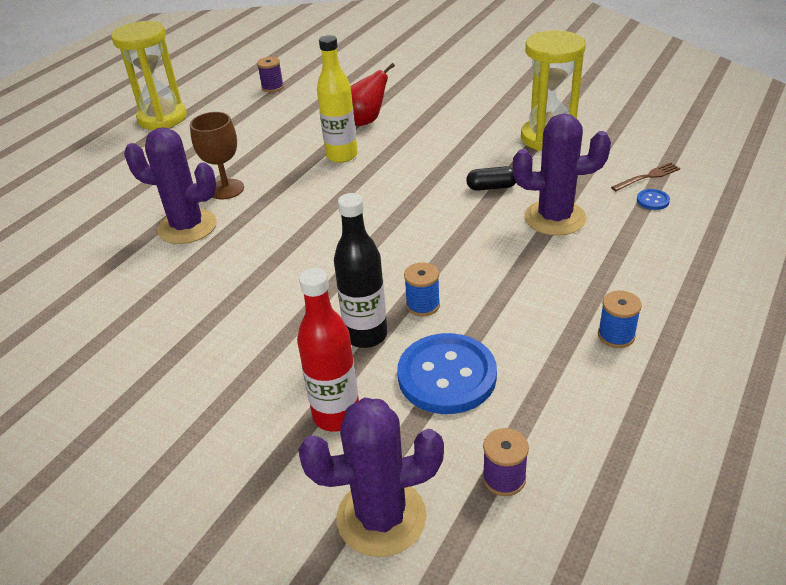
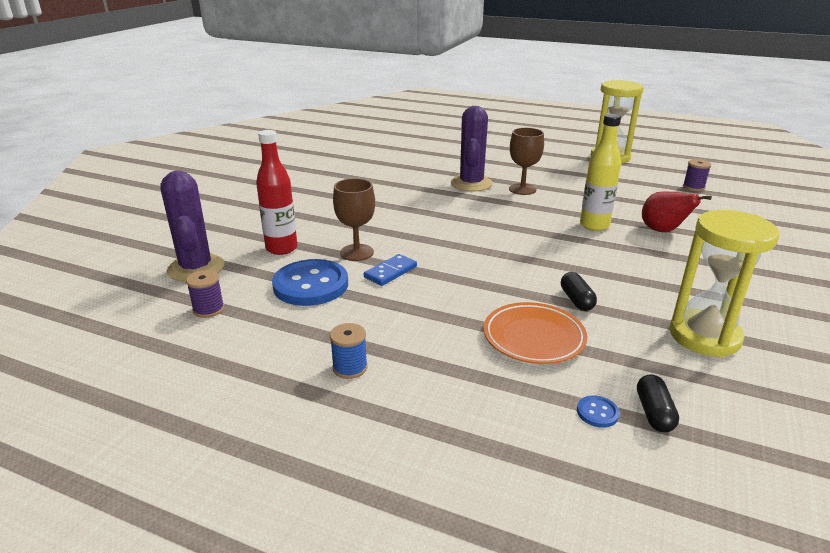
camera: 80 degrees right, 10 degrees down
(366, 335) = (357, 252): black bottle -> brown goblet
(423, 305) = (390, 272): blue spool -> blue domino
(555, 218) = (533, 337): purple cactus -> orange plate
(647, 177) = (654, 413): brown fork -> black capsule

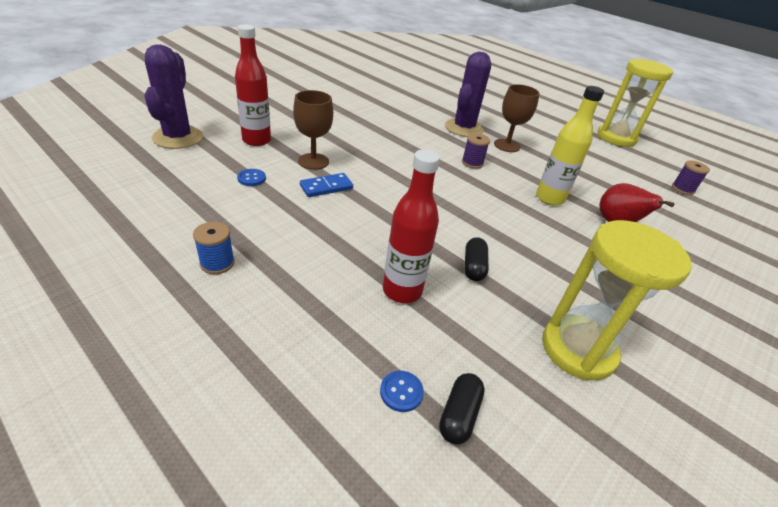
camera: 15 degrees right, 10 degrees up
(208, 309) = (155, 174): purple spool -> purple spool (472, 163)
(311, 285) = (251, 178): blue button -> blue button, size x0.40
(533, 337) = (402, 291): orange plate -> red bottle

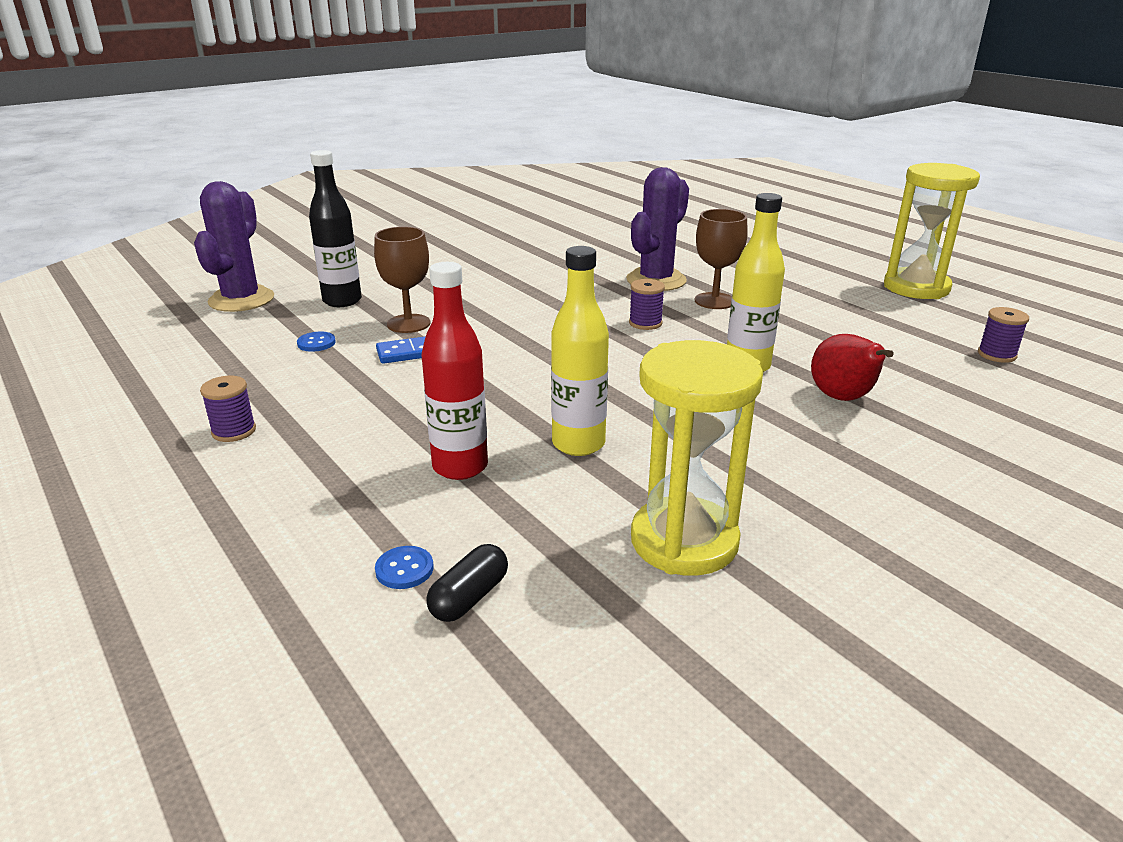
camera: 15 degrees right, 10 degrees down
(217, 263) = (234, 431): blue spool -> purple spool
(256, 140) = (342, 301): red bottle -> black bottle
(473, 267) = (578, 444): black capsule -> yellow bottle

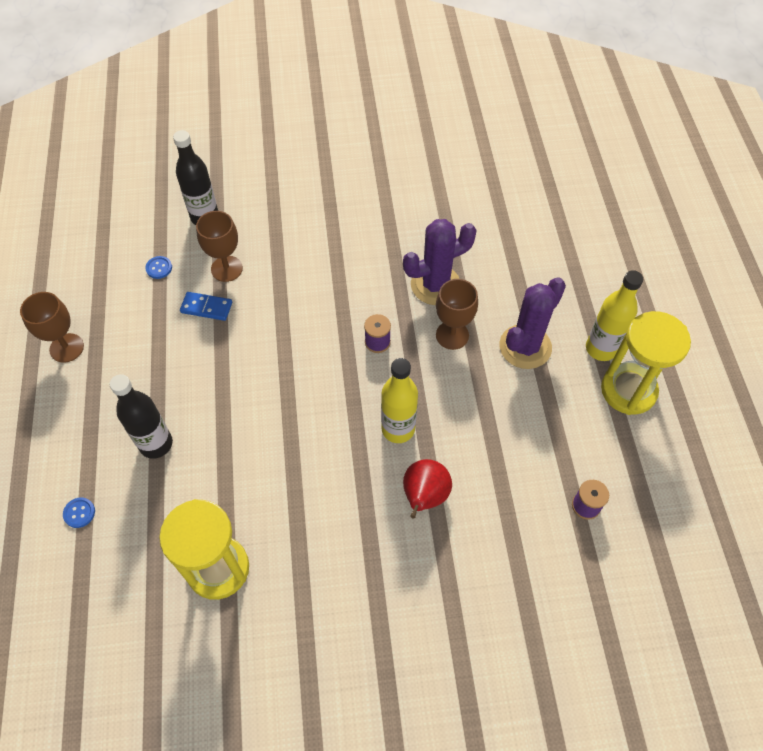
camera: 30 degrees right, 30 degrees up
(234, 431) = (66, 348): purple spool -> brown goblet
(241, 300) = (146, 187): purple cactus -> purple cactus (525, 347)
(460, 467) = (156, 444): red bottle -> black bottle
(469, 597) = (94, 549): black capsule -> none
(578, 444) = (230, 457): yellow bottle -> yellow bottle (601, 349)

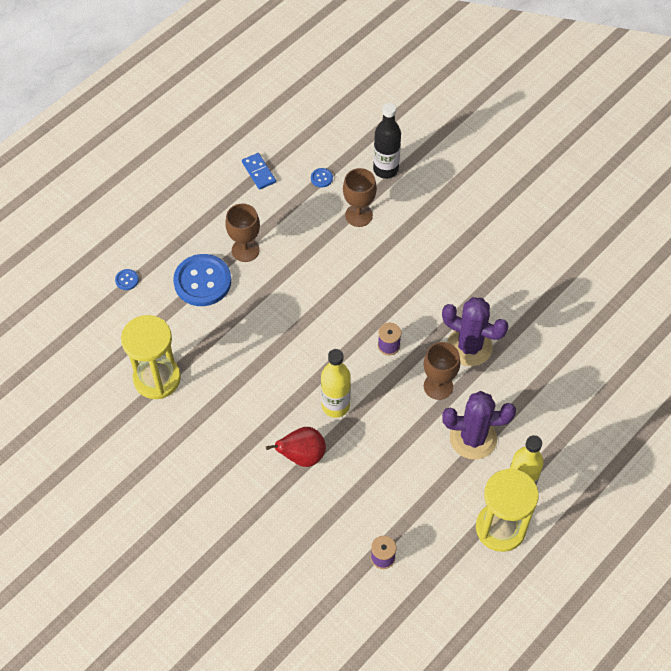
camera: 50 degrees right, 0 degrees up
(66, 348) = (219, 180): brown goblet -> brown goblet (245, 250)
(156, 444) = (202, 281): black bottle -> blue button
(206, 308) = (319, 229): blue domino -> blue domino (258, 172)

